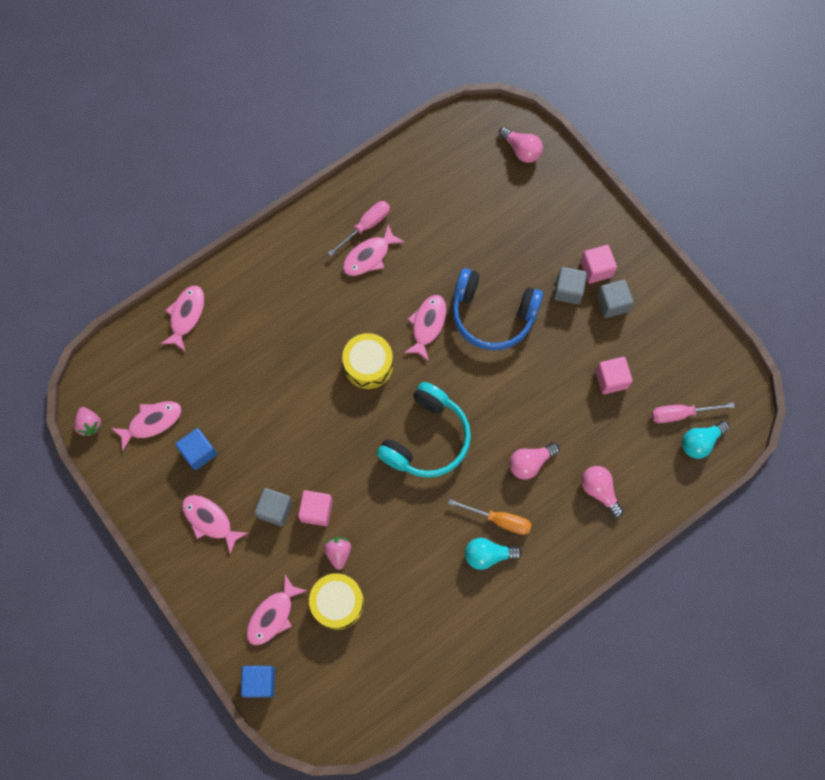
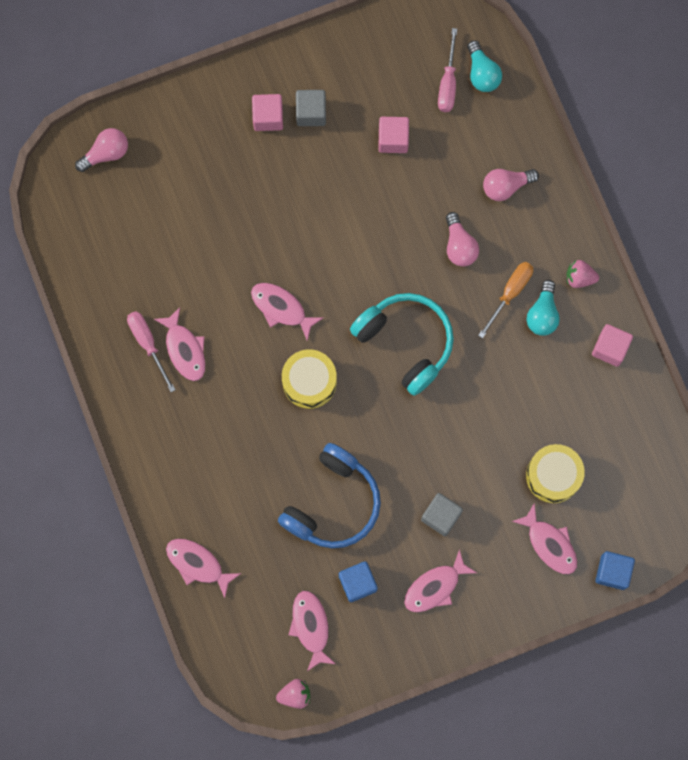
camera: 75 degrees left, 5 degrees up
(316, 510) = (453, 474): pink cube -> pink cube (610, 348)
(338, 553) = (502, 462): pink strawberry -> pink strawberry (579, 278)
(492, 315) = (289, 238): blue headphones -> blue headphones (333, 503)
(568, 290) = (284, 153): grey cube -> none

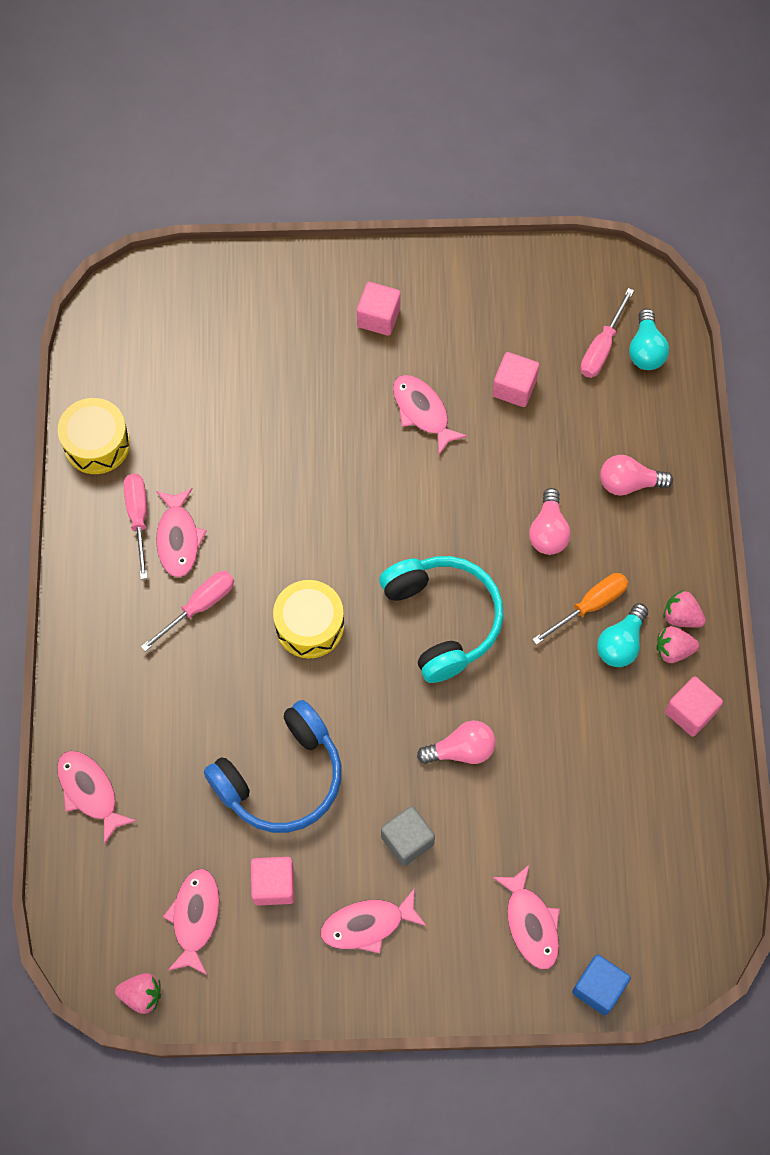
camera: 20 degrees right, 10 degrees down
(106, 153) = (179, 296): pink light bulb -> pink light bulb (461, 750)
(221, 396) = (199, 606): none -> pink screwdriver
(281, 308) = (310, 531): pink fish -> pink fish (422, 412)
(311, 113) = (430, 328): grey cube -> none
(357, 583) = (273, 885): blue cube -> pink cube
(553, 476) = (565, 841): yellow drum -> yellow drum (97, 444)
(582, 305) = (673, 650): none -> pink strawberry

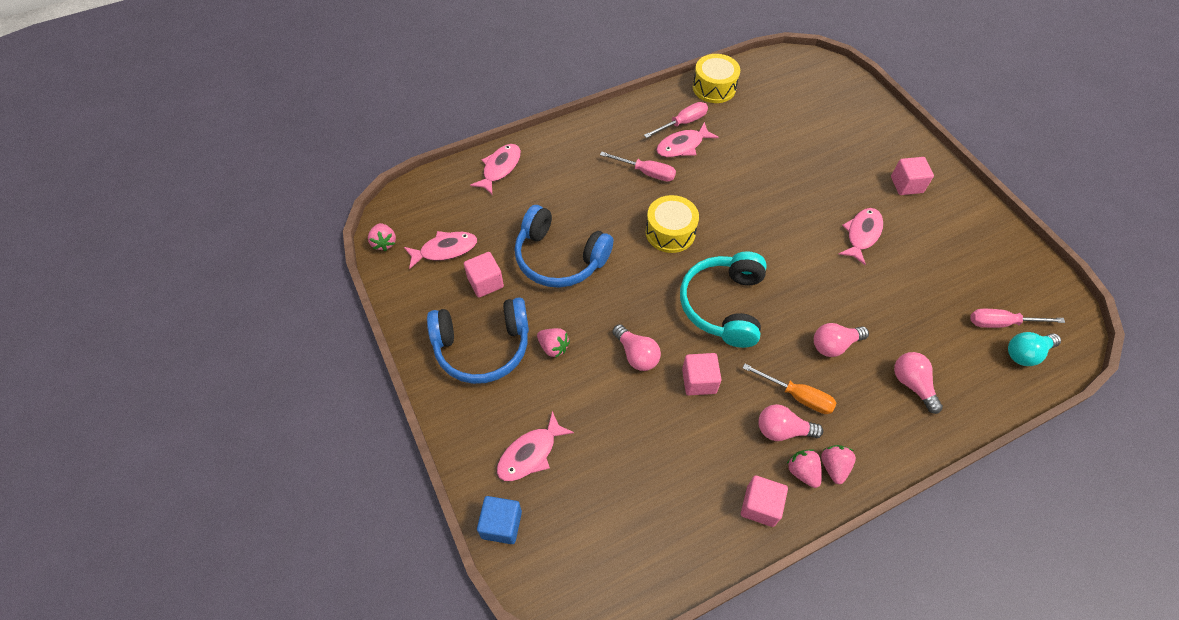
camera: 65 degrees right, 10 degrees down
(367, 924) = (482, 347): pink fish -> blue headphones
(407, 840) = (553, 347): grey cube -> pink strawberry
(443, 620) = (723, 305): turquoise headphones -> turquoise headphones turned 150 degrees clockwise
(514, 388) = (923, 280): pink cube -> pink cube (699, 381)
(621, 643) = (782, 430): turquoise light bulb -> pink light bulb

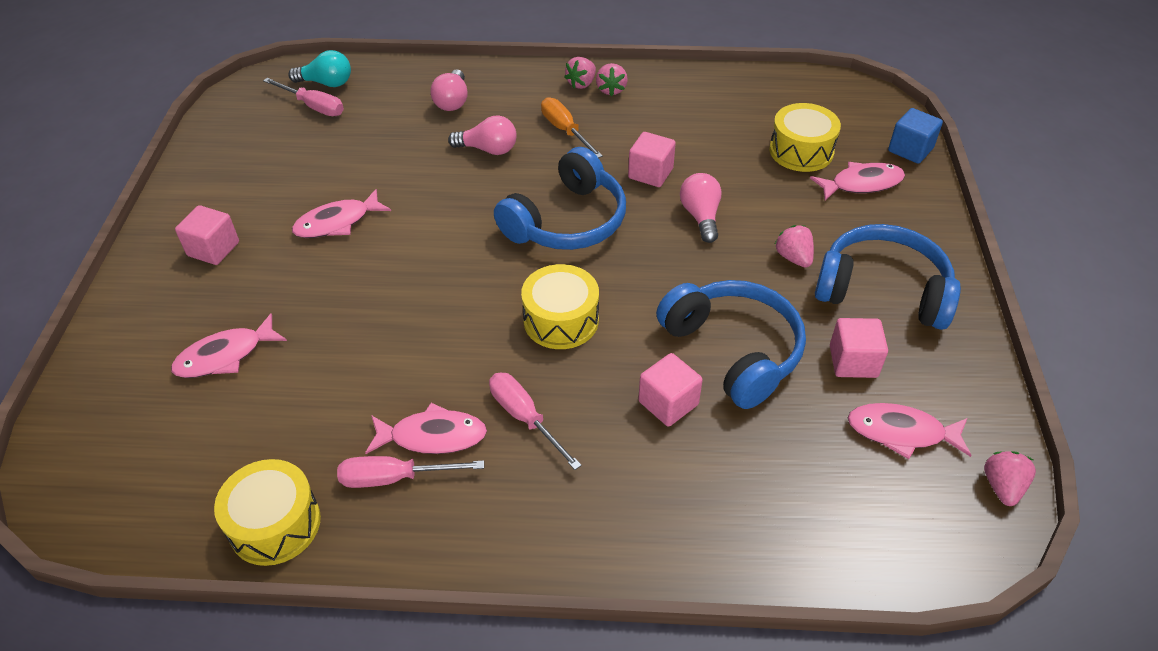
camera: 150 degrees left, 10 degrees down
(500, 168) = (759, 538): pink fish -> pink fish (225, 356)
(595, 471) = (801, 151): none -> yellow drum
(723, 305) = (567, 221): turquoise headphones -> blue headphones
(760, 506) = (666, 85): pink cube -> pink cube (668, 403)
(782, 430) = (602, 116): pink light bulb -> none

